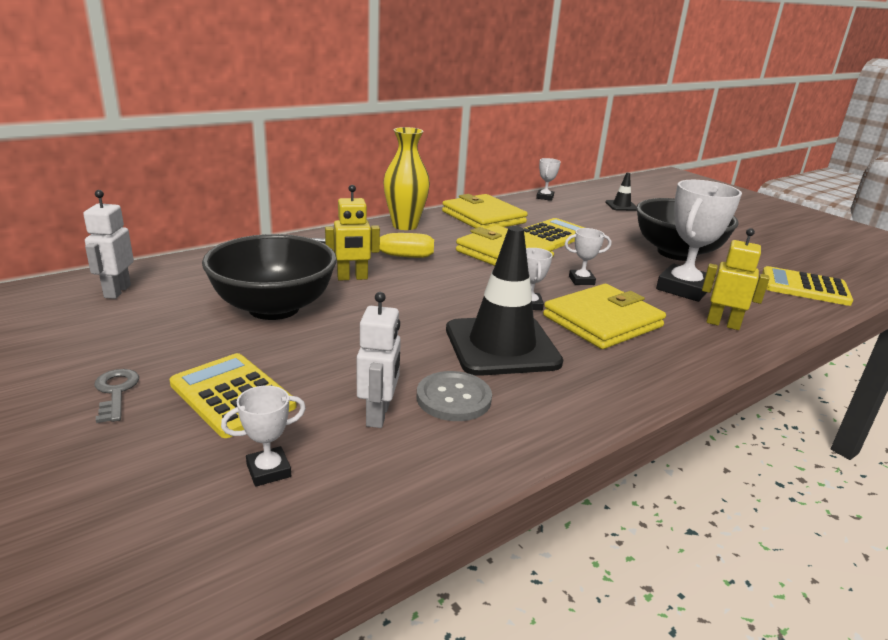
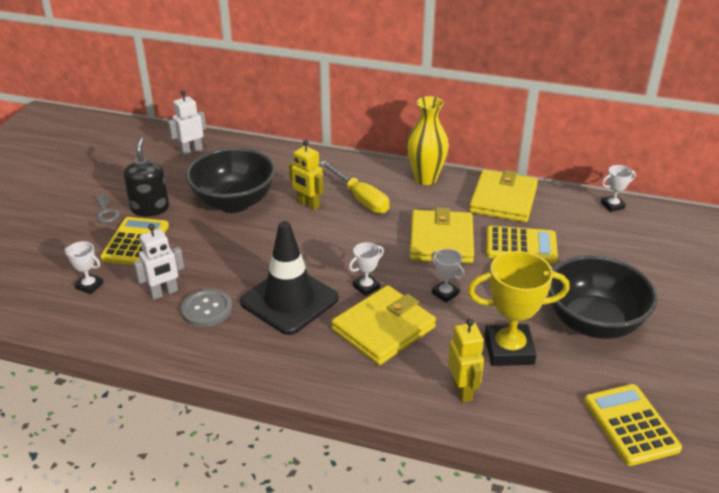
camera: 55 degrees right, 10 degrees up
(116, 392) = (106, 212): grey key -> grey key turned 120 degrees clockwise
(177, 358) = (150, 208): none -> black soap dispenser
(602, 321) = (383, 328): yellow wallet -> yellow wallet turned 60 degrees counterclockwise
(621, 206) = (673, 252): black traffic cone -> none
(683, 288) = (509, 350): white trophy -> yellow trophy

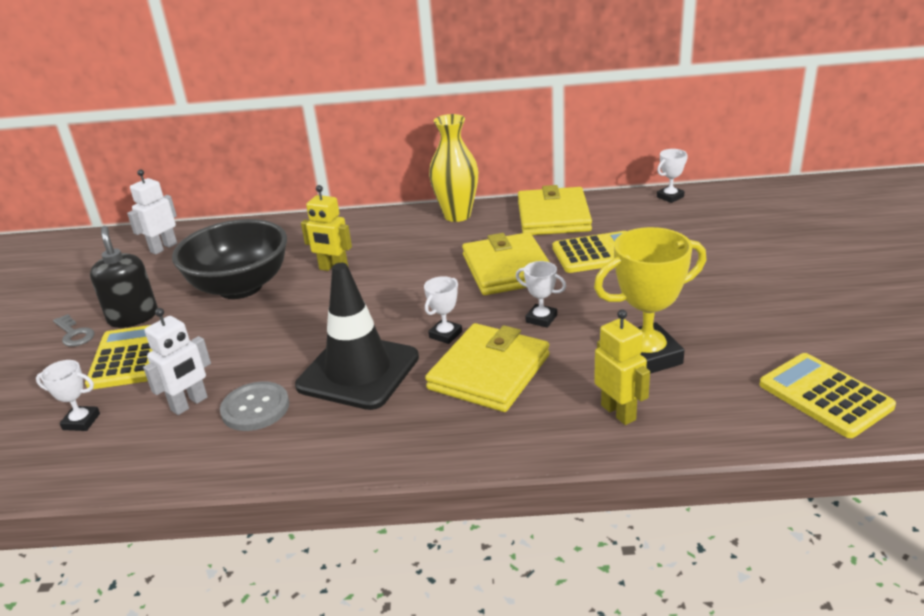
camera: 15 degrees left, 5 degrees down
(360, 199) = (393, 250): yellow screwdriver -> none
(593, 323) = (720, 307): black bowl -> none

